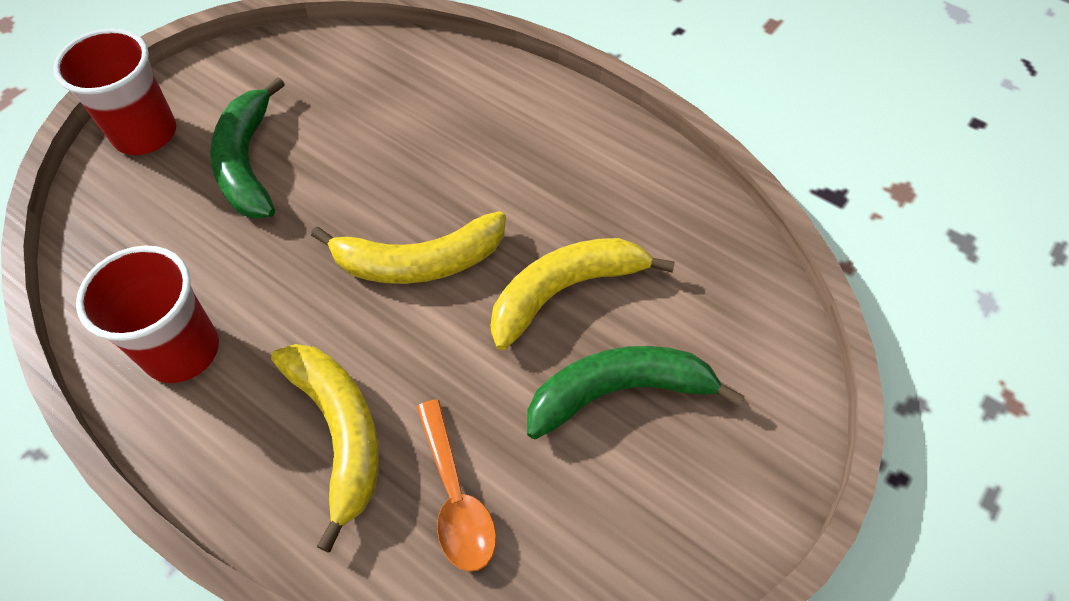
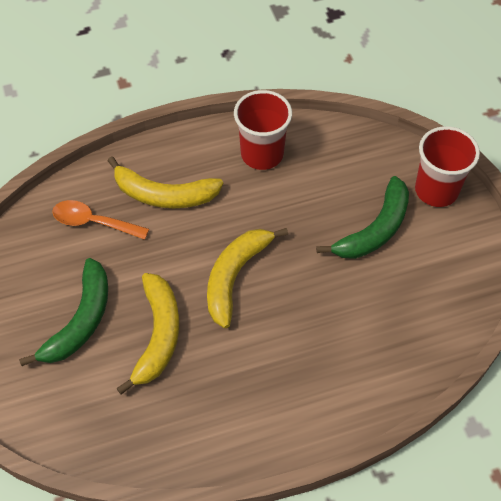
camera: 125 degrees right, 0 degrees up
(248, 162) = (375, 229): green banana -> green banana turned 105 degrees clockwise

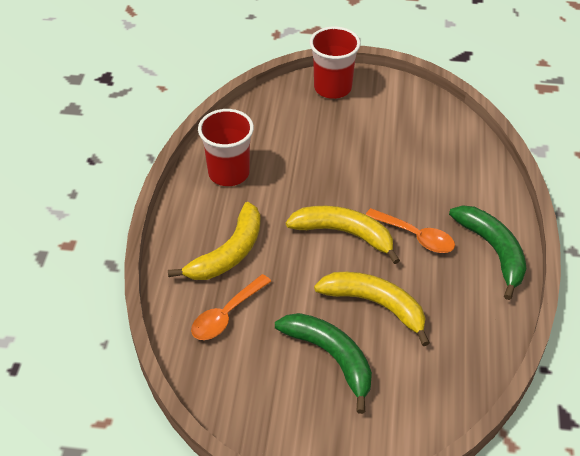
camera: 65 degrees left, 10 degrees down
(235, 276) = (344, 234): yellow banana -> yellow banana turned 150 degrees clockwise
(264, 340) = (416, 236): none -> orange spoon
(375, 229) = (348, 134): green banana -> green banana (493, 251)

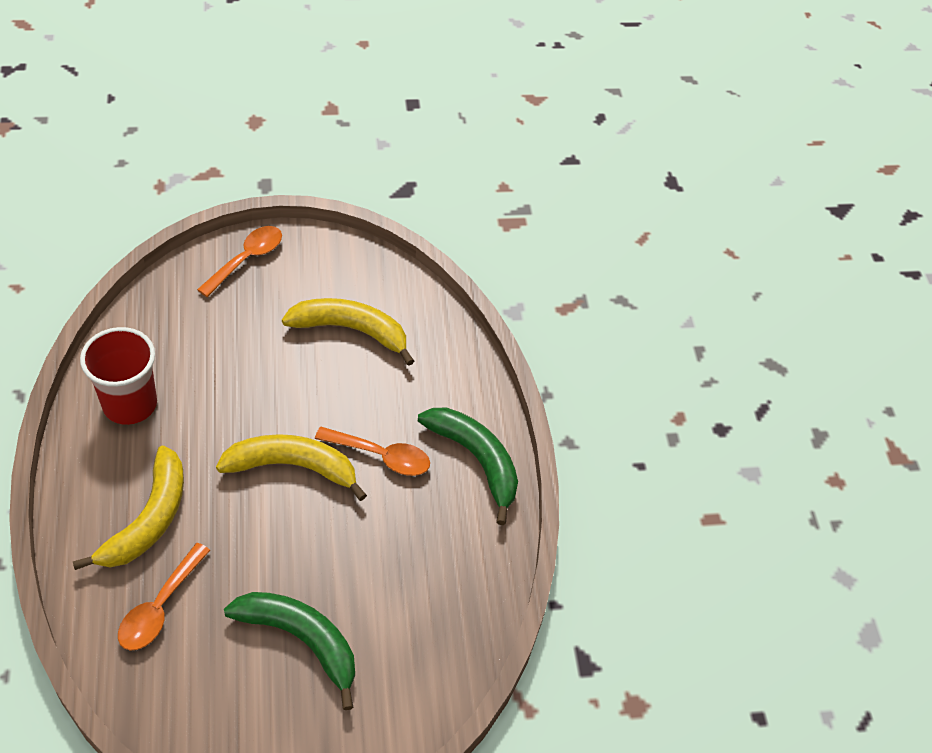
camera: 20 degrees left, 5 degrees up
(332, 88) = (247, 259): red cup -> orange spoon
(375, 305) = (345, 558): yellow banana -> yellow banana (351, 330)

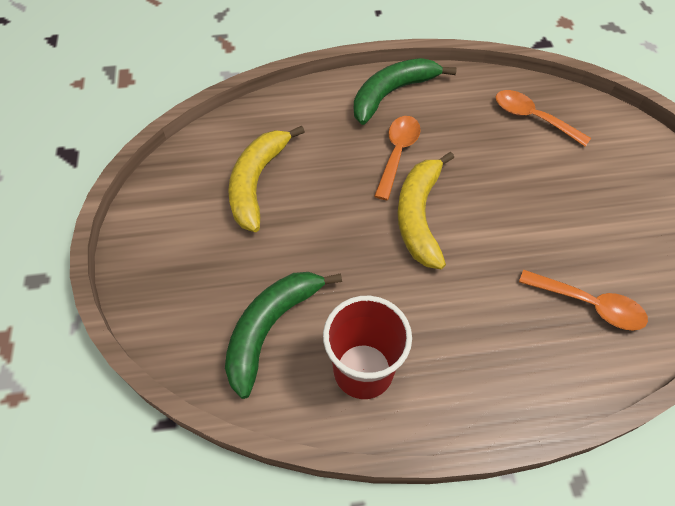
camera: 85 degrees left, 5 degrees up
(148, 519) = (500, 329): yellow banana -> none
(247, 259) = (156, 280): orange spoon -> orange spoon (532, 118)
(301, 640) = (585, 196): green banana -> green banana (270, 328)

